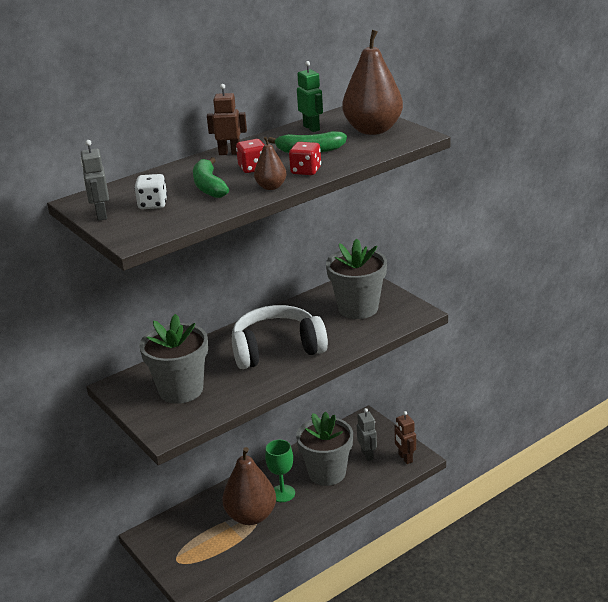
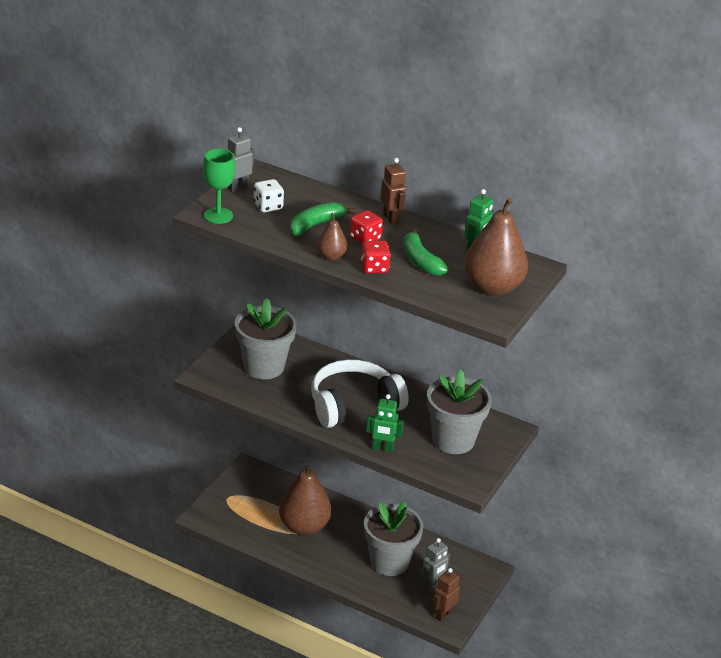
camera: 60 degrees right, 5 degrees up
(277, 349) = (353, 405): white headphones -> white headphones turned 75 degrees counterclockwise
(282, 493) = (344, 539): green goblet -> green goblet (218, 216)
(348, 346) = (382, 448): none -> green robot

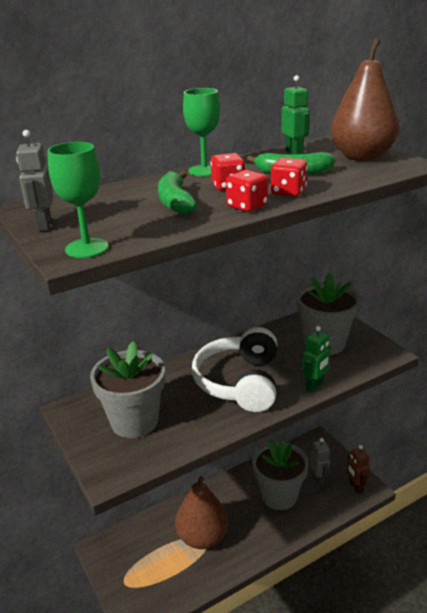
camera: 55 degrees left, 5 degrees down
(268, 206) = (106, 217): white dice -> none
(331, 256) = (247, 206): brown pear -> red dice
(391, 219) = (204, 171): brown robot -> green goblet

